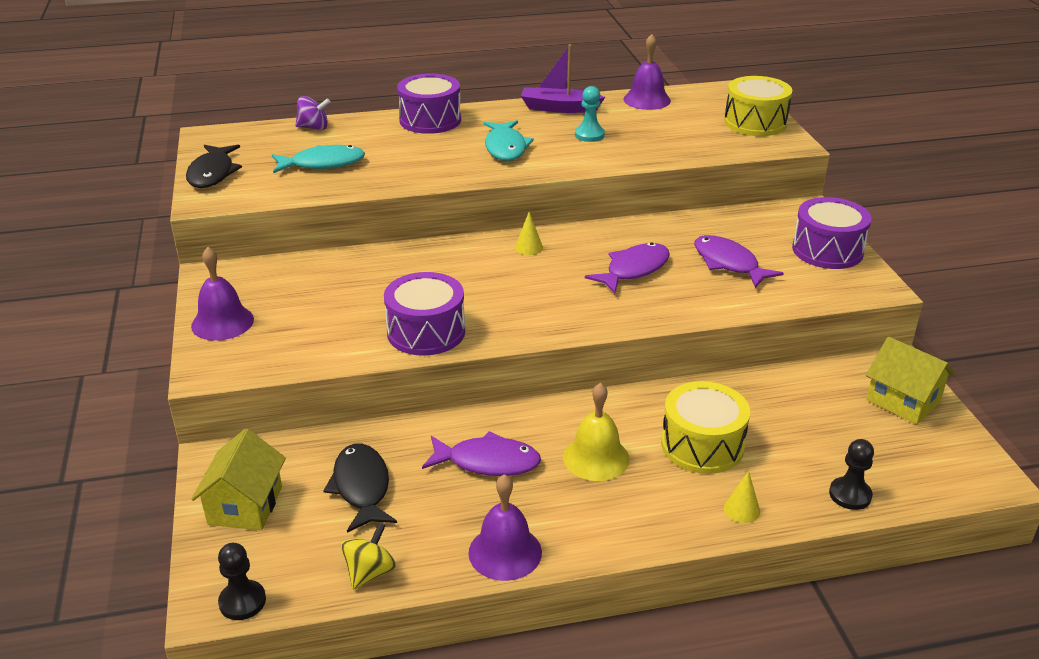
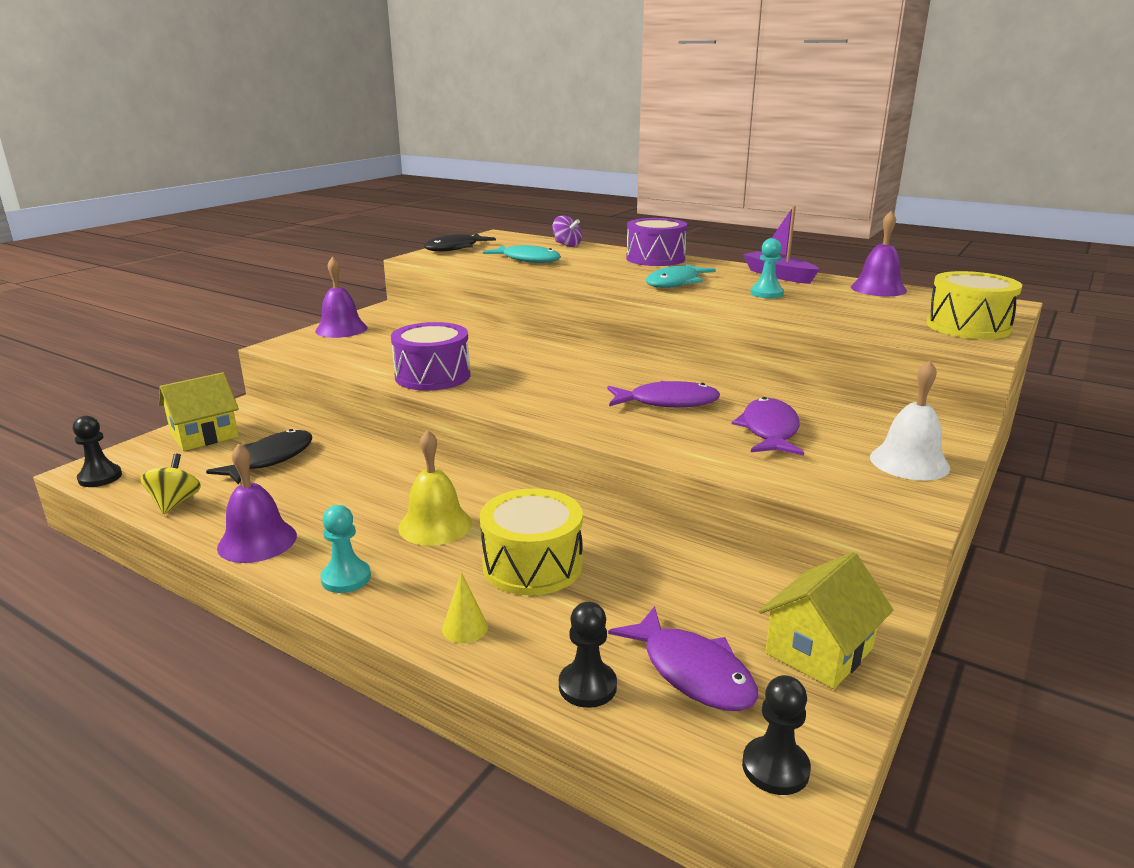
camera: 45 degrees right, 10 degrees down
(370, 572) = (175, 503): yellow spinning top -> yellow spinning top turned 75 degrees counterclockwise
(487, 462) = (364, 487): purple fish -> purple fish (692, 672)
(528, 247) = (612, 361): yellow cone -> none
(618, 532) = (346, 578): none -> turquoise pawn
(827, 250) = (909, 462): purple drum -> white bell
(903, 401) = (819, 650): yellow house -> yellow house turned 45 degrees clockwise
(972, 474) = (775, 768): none -> black pawn

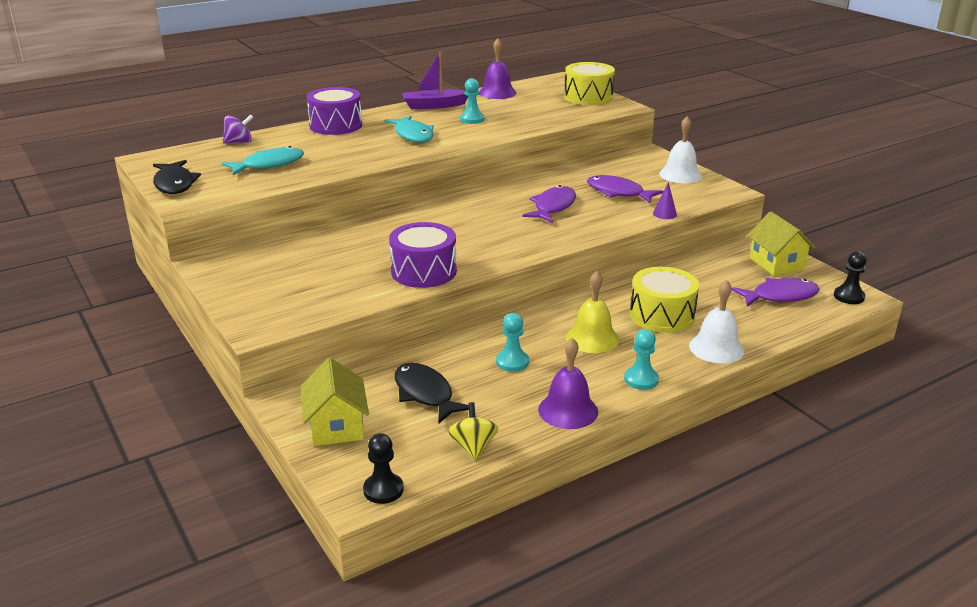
camera: 65 degrees left, 5 degrees up
(175, 503) = (473, 446): yellow spinning top -> yellow spinning top turned 60 degrees clockwise
(341, 329) = (244, 294): purple bell -> none
(352, 488) = (512, 362): none -> turquoise pawn
(465, 628) = (716, 348): yellow cone -> white bell
(587, 686) = (781, 324): black pawn -> none
(740, 472) = (664, 214): none -> purple cone

